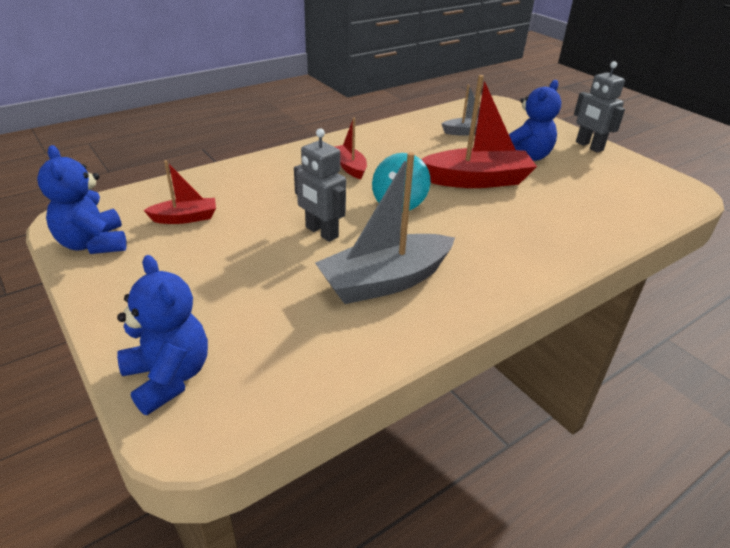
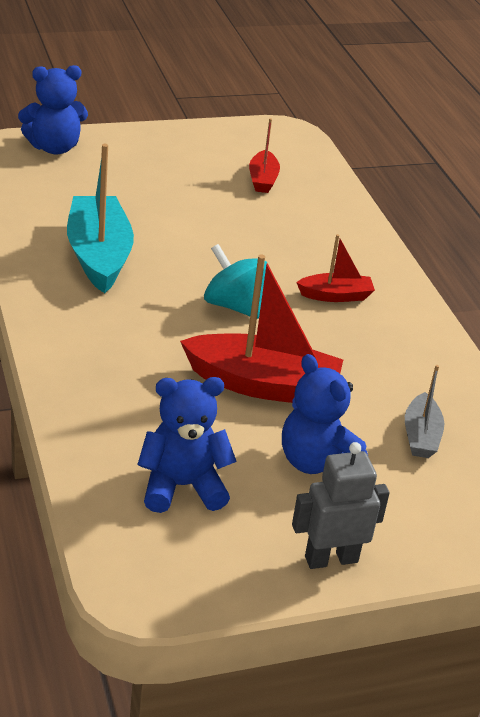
camera: 105 degrees right, 0 degrees up
(93, 244) = (239, 137): blue teddy bear -> blue teddy bear (182, 486)
(321, 232) = (199, 243): grey robot -> none
(385, 281) = (99, 255): grey boat -> turquoise boat
(477, 180) = (263, 385): red boat -> red boat turned 90 degrees counterclockwise

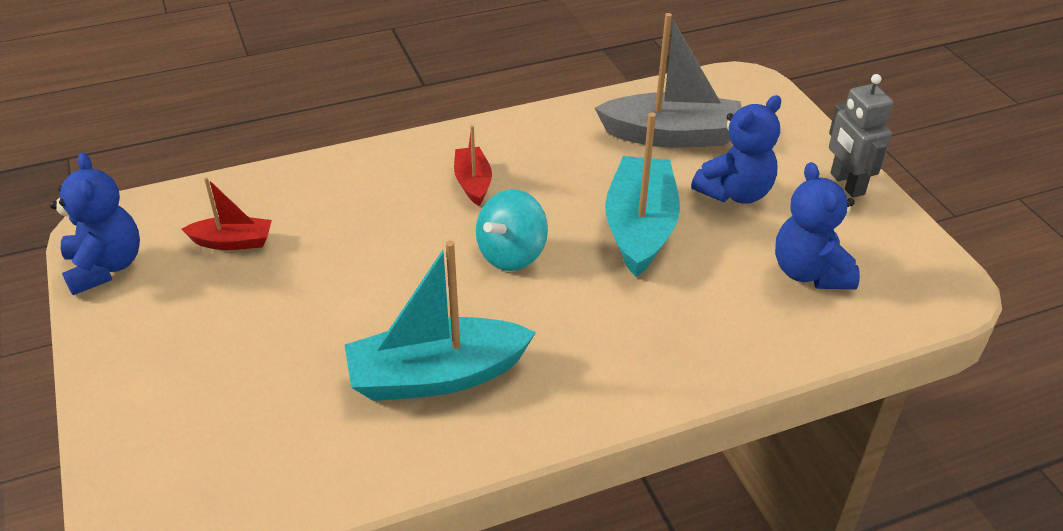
camera: 90 degrees left, 5 degrees up
(54, 147) = (144, 463): blue teddy bear -> blue teddy bear (105, 267)
(263, 385) = (640, 228): red boat -> turquoise boat
(420, 436) = (672, 135): grey boat -> grey boat, size x1.88

